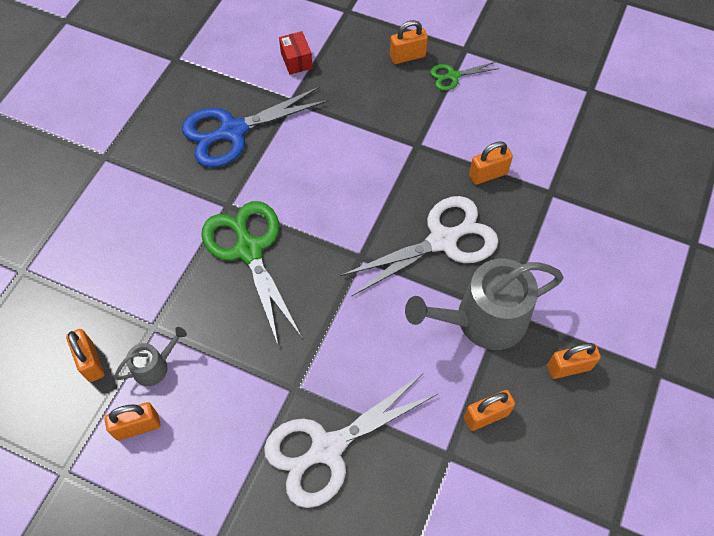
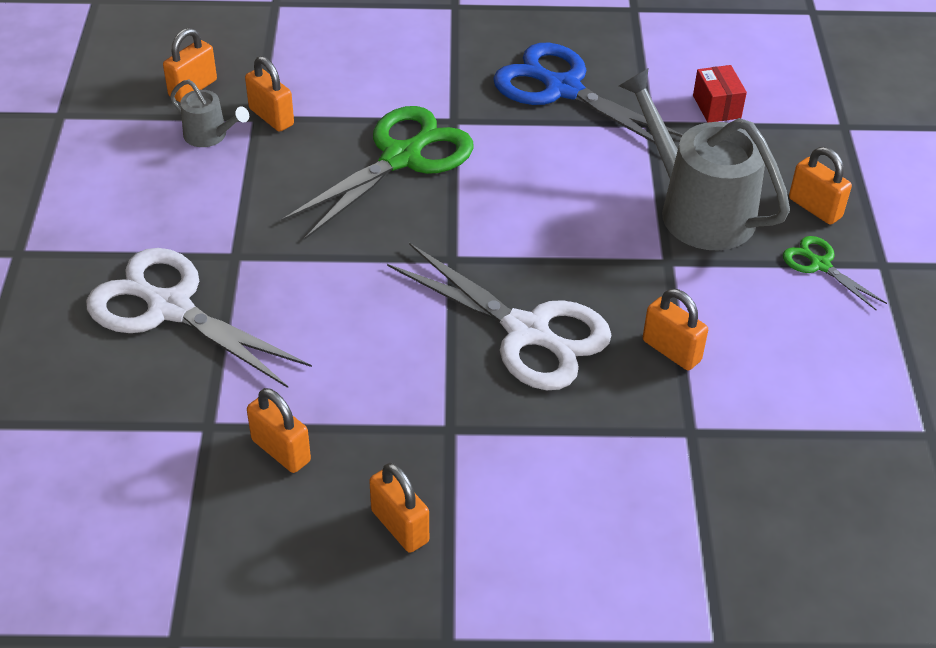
camera: 65 degrees right, 15 degrees down
(137, 427) = (132, 148): orange padlock -> orange padlock (271, 117)
(296, 60) = (717, 107): red box -> red box turned 60 degrees counterclockwise
(483, 320) = (425, 409): grey watering can -> grey watering can (698, 210)

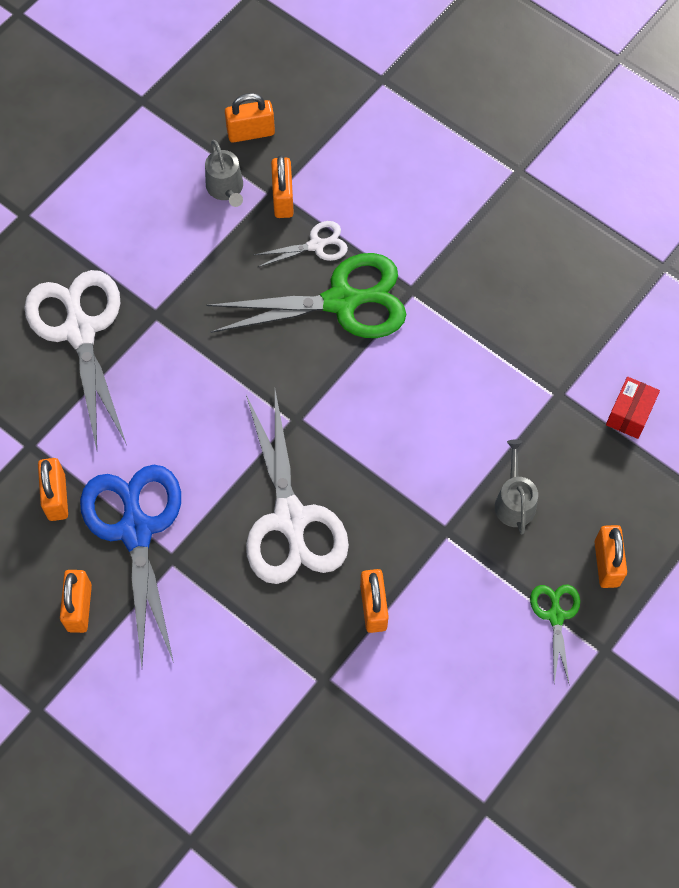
camera: 40 degrees right, 20 degrees up
(336, 133) = (316, 245): none -> white scissors
(563, 89) = (523, 314): blue scissors -> blue scissors (136, 530)
(698, 210) = (514, 501): grey watering can -> grey watering can, size x0.48

